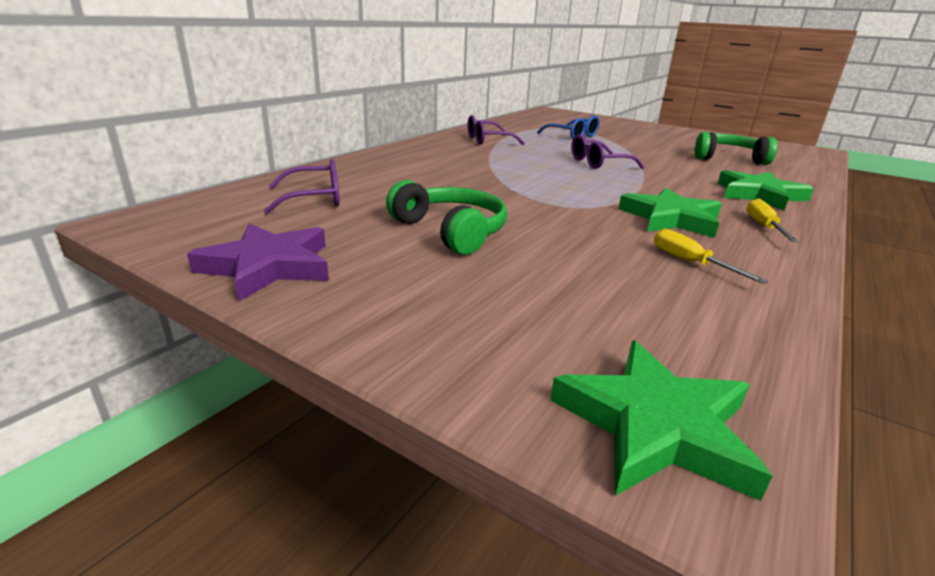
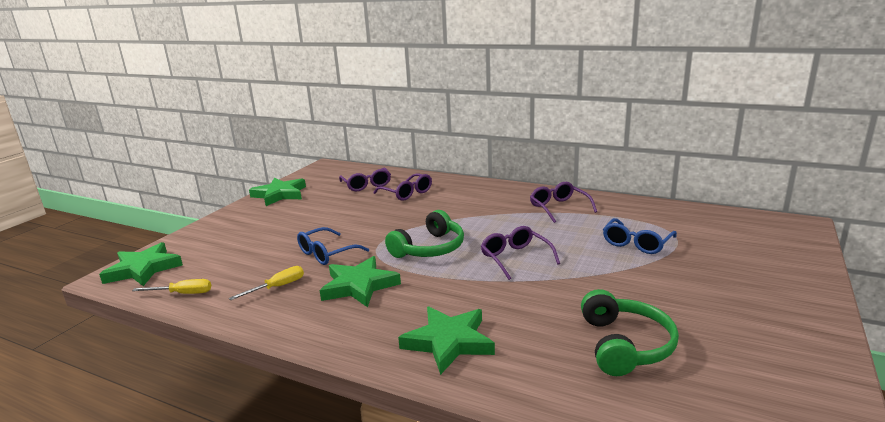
camera: 85 degrees right, 5 degrees down
(268, 266) = (280, 194): purple star -> green star
(384, 181) = (407, 193): none -> purple glasses
(451, 231) = (323, 220): green headphones -> green headphones (429, 248)
(581, 232) = (326, 253): none -> blue glasses
(764, 226) = (349, 328): yellow screwdriver -> yellow screwdriver (183, 293)

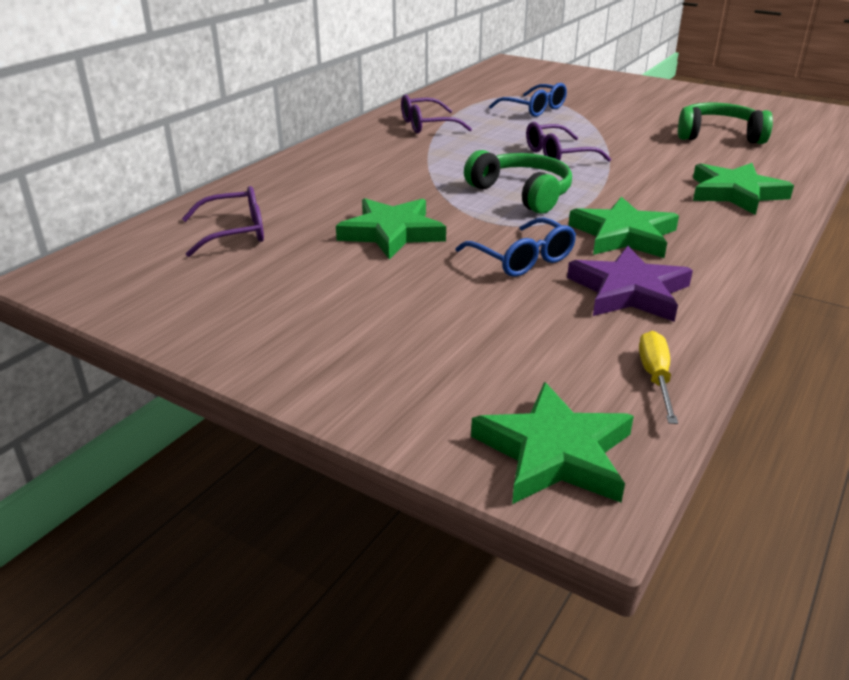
camera: 85 degrees left, 10 degrees up
(277, 287) = (629, 291): yellow screwdriver -> purple star
(280, 194) = (207, 321): green star -> green star (392, 233)
(407, 193) = (307, 201): purple glasses -> none

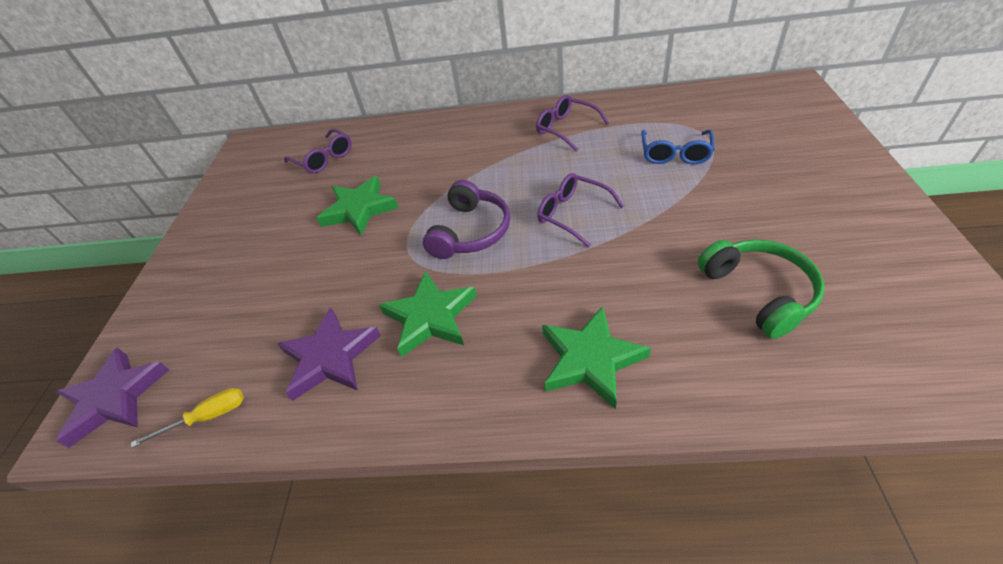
camera: 65 degrees right, 15 degrees up
(522, 193) = (470, 231): green headphones -> purple headphones
(522, 259) = (353, 281): blue glasses -> none
(555, 453) = (114, 398): green star -> purple star

